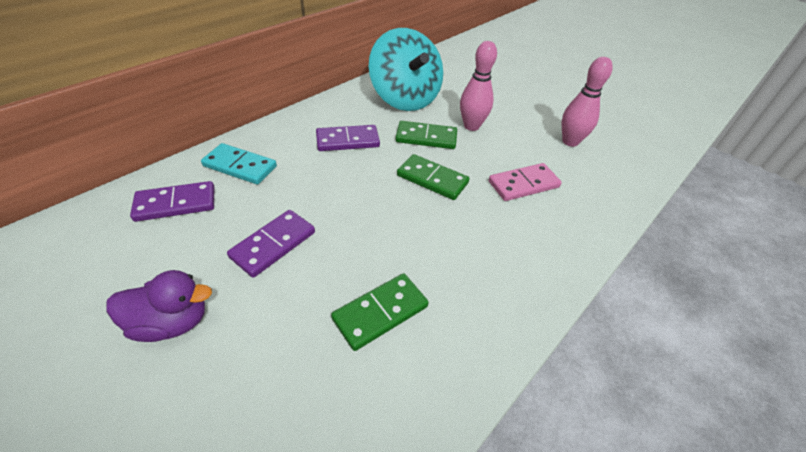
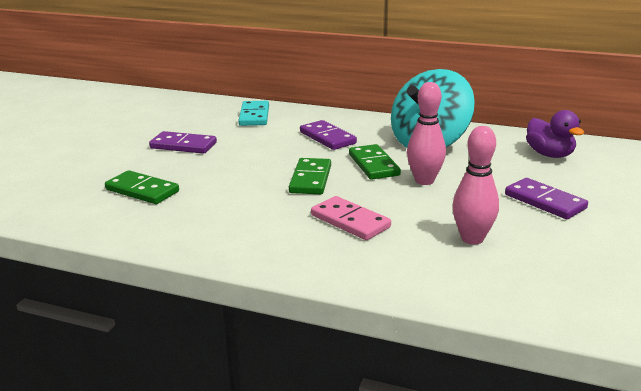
camera: 70 degrees right, 20 degrees down
(171, 322) = (105, 139): purple duck -> purple duck (549, 154)
(176, 204) = (200, 112): purple domino -> purple domino (545, 201)

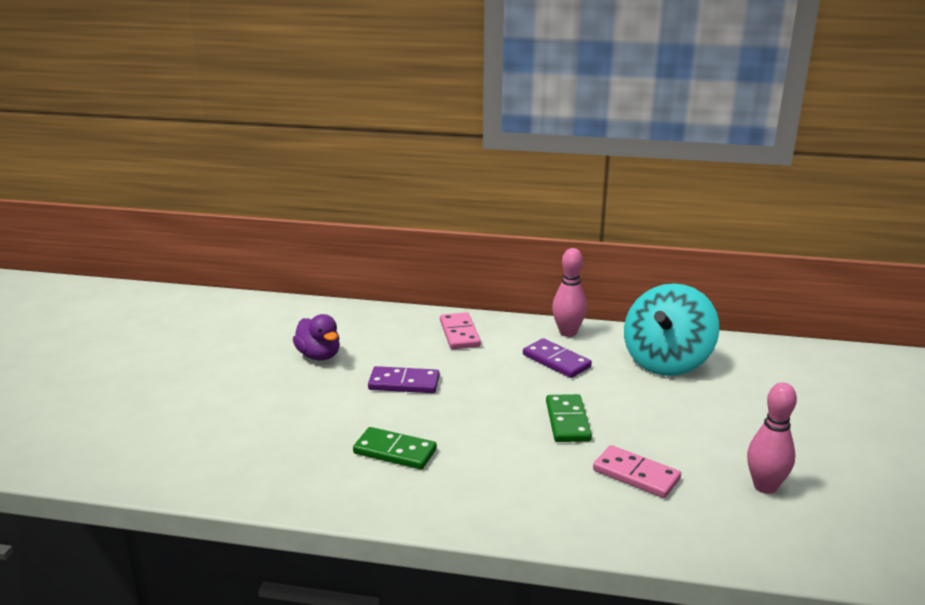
camera: 10 degrees left, 0 degrees up
(254, 116) = (459, 333): turquoise domino -> pink domino
(373, 165) = (623, 396): green domino -> none
(424, 181) = (685, 414): pink bowling pin -> pink bowling pin (568, 332)
(545, 201) = (813, 432): purple domino -> none
(549, 154) = (793, 369): purple duck -> purple duck (319, 356)

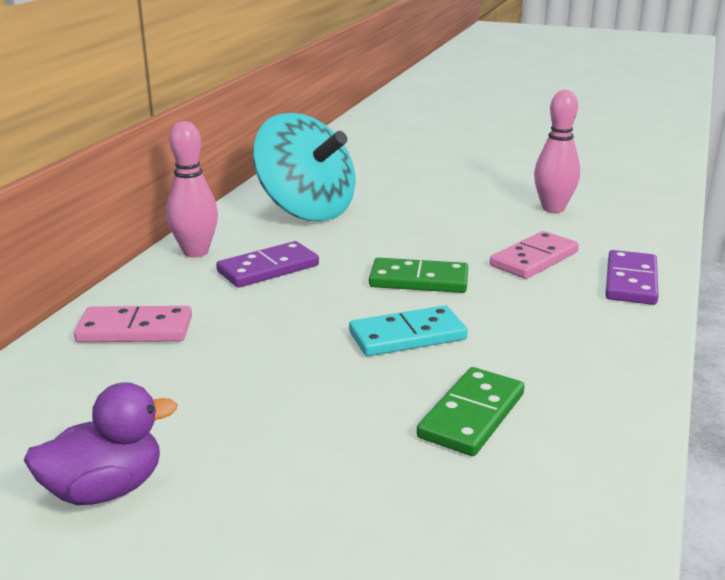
camera: 80 degrees left, 0 degrees up
(404, 383) = (267, 393): purple domino -> purple domino (630, 281)
(482, 422) = (407, 336): none -> turquoise domino

